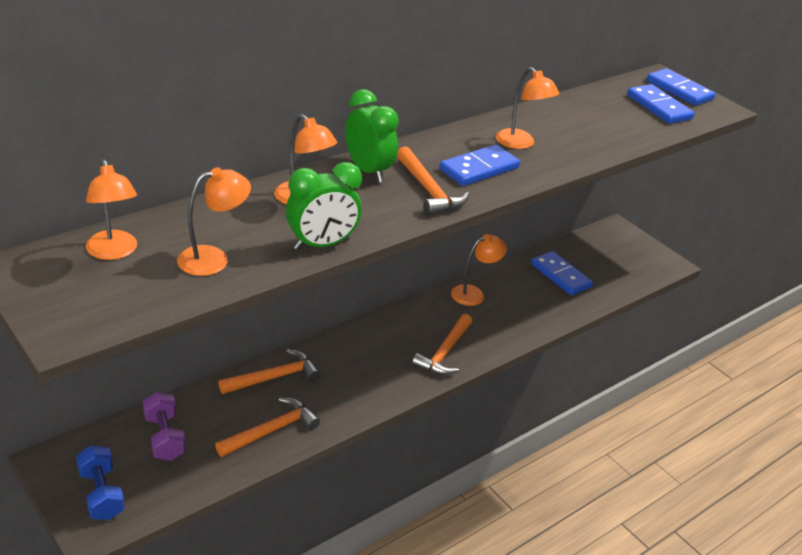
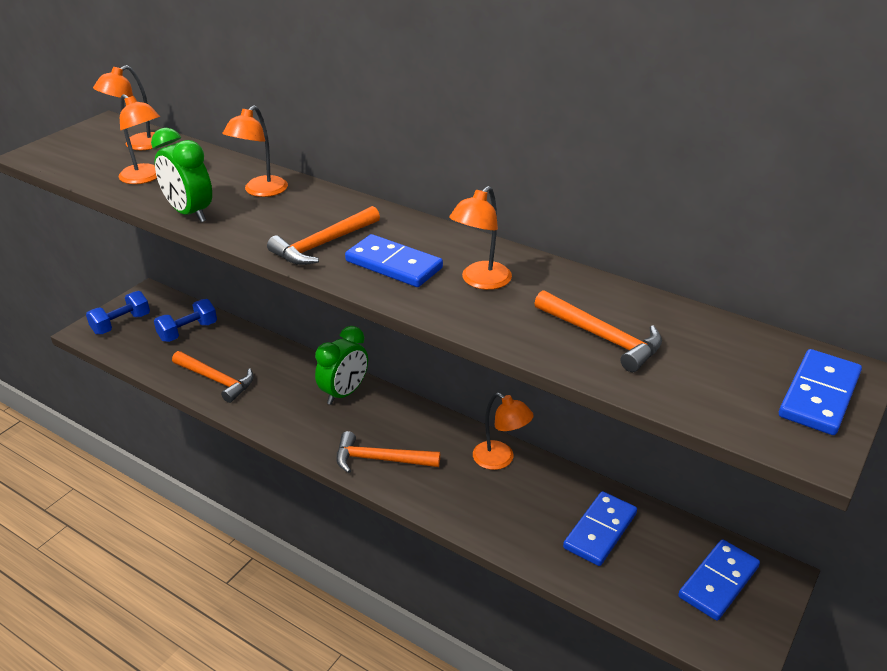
camera: 75 degrees right, 0 degrees up
(164, 437) = (188, 331): purple dumbbell -> blue dumbbell
(274, 377) = (284, 363): orange hammer -> orange hammer (602, 337)
(368, 171) = (335, 209): green clock -> green clock (344, 393)
(659, 107) = (724, 379): blue domino -> blue domino (718, 582)

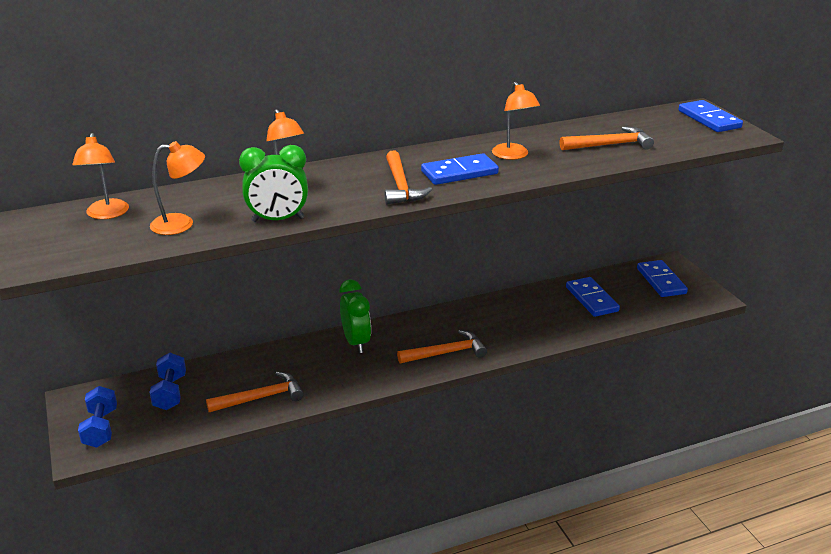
camera: 55 degrees left, 5 degrees down
(380, 459) = (446, 353): orange hammer -> orange hammer turned 150 degrees counterclockwise
(500, 460) = (497, 307): orange lamp -> none

